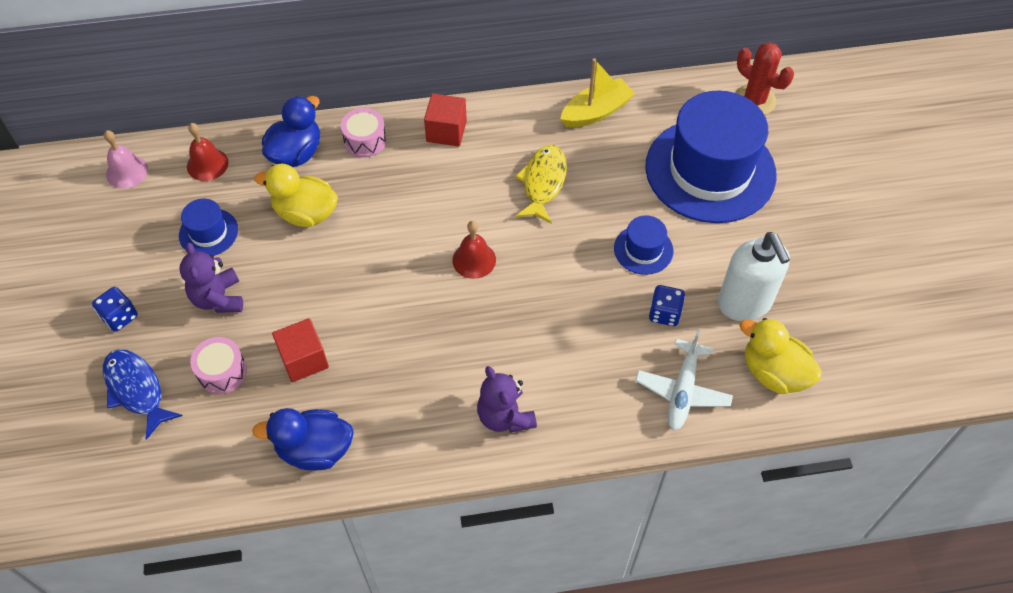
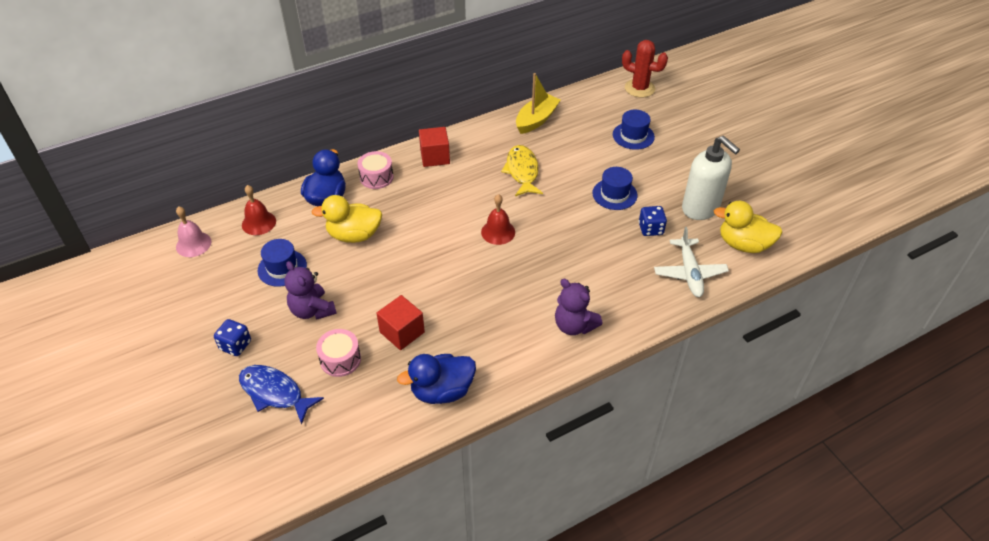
camera: 20 degrees left, 10 degrees down
(710, 170) = (633, 136): blue hat -> blue hat, size x0.43

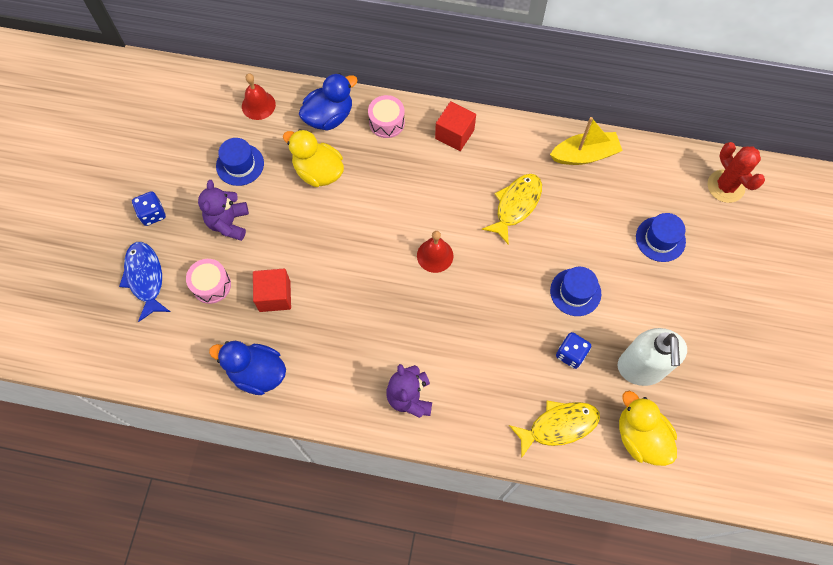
camera: 40 degrees right, 20 degrees up
(193, 244) = (196, 92): pink bell -> none
(689, 273) = (559, 426): white plane -> yellow fish

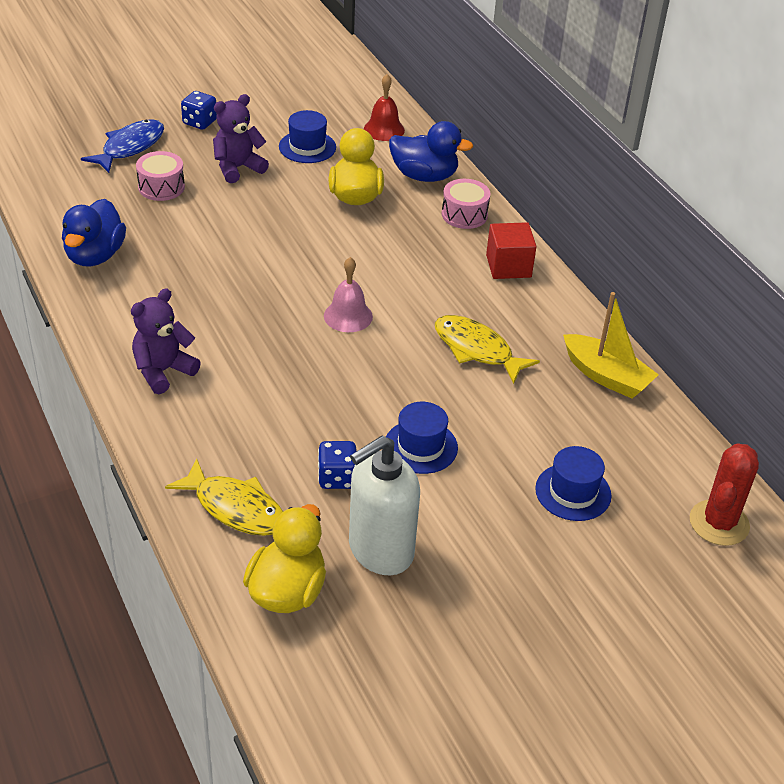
camera: 50 degrees right, 25 degrees down
(257, 373) = (95, 255): blue duck -> blue duck turned 150 degrees counterclockwise
(274, 296) = (189, 229): red cube -> none
(435, 255) = (348, 316): red bell -> pink bell
(516, 205) = (476, 349): yellow fish -> yellow fish turned 135 degrees counterclockwise

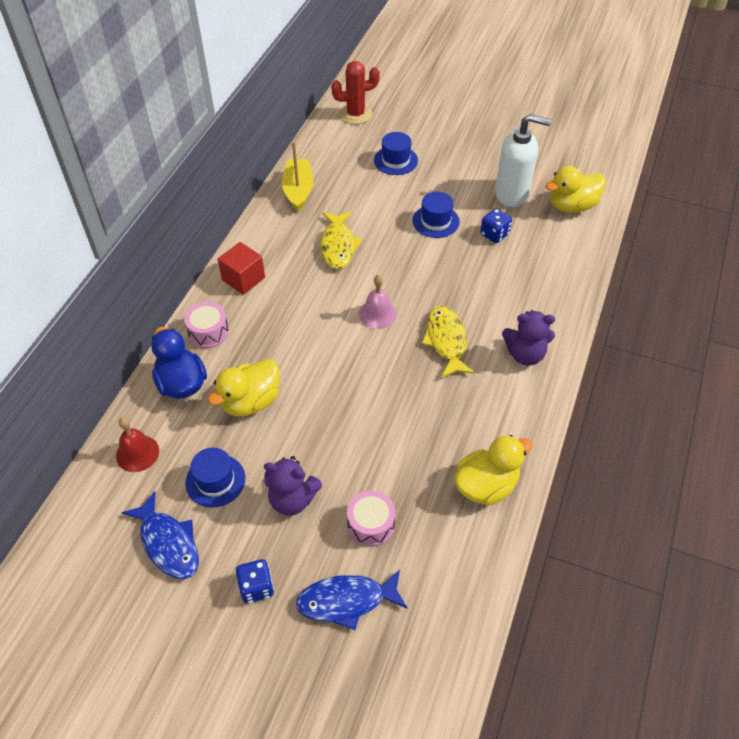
camera: 130 degrees left, 10 degrees up
(95, 255) = (486, 485): blue duck -> yellow duck
(235, 508) = (560, 253): yellow fish -> yellow fish (446, 341)
(288, 108) = (168, 543): none -> blue fish

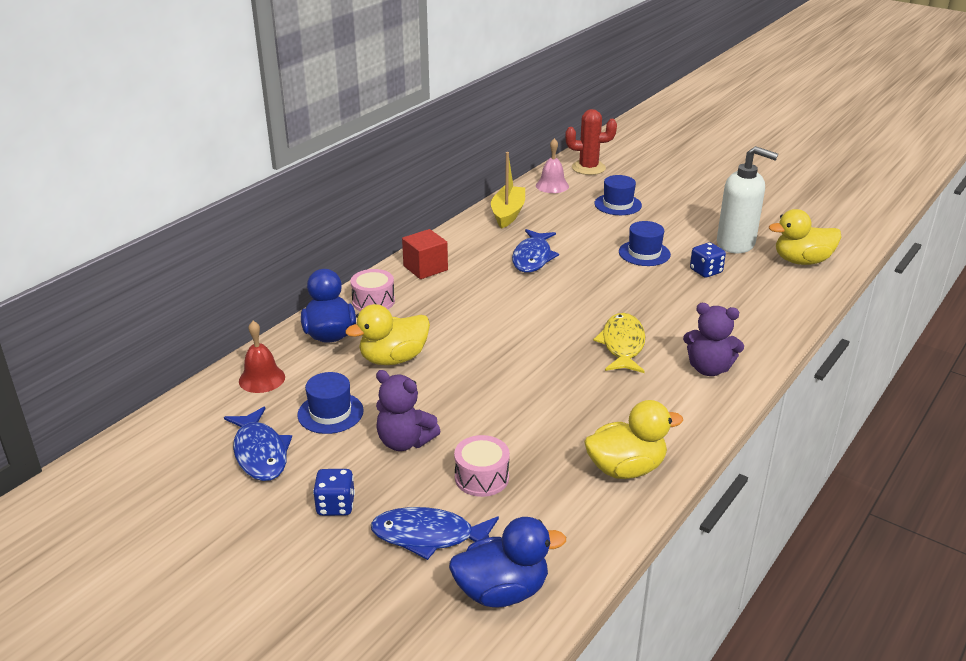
camera: 15 degrees right, 20 degrees down
(338, 246) = (532, 258): yellow fish -> blue fish
(378, 314) = (555, 313): pink bell -> pink bell (552, 185)
(423, 644) = (502, 591): none -> blue duck

